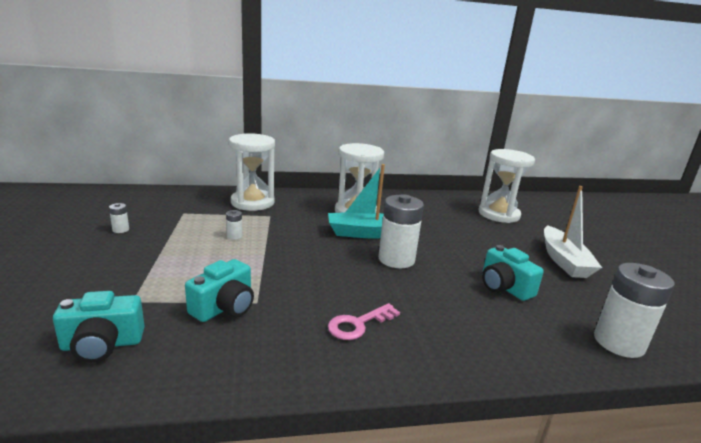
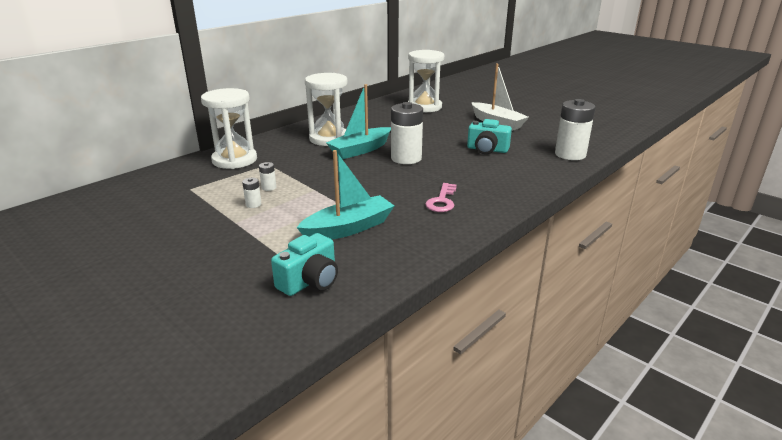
camera: 35 degrees left, 5 degrees up
(121, 230) = (160, 221): white battery -> white battery (253, 204)
(224, 307) = (348, 228): turquoise camera -> turquoise boat

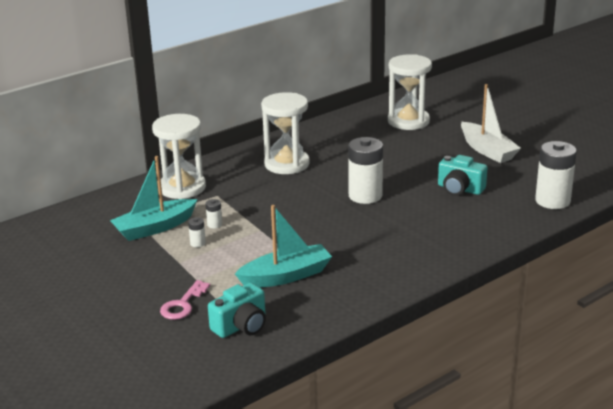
camera: 10 degrees right, 0 degrees up
(360, 150) = (318, 181): turquoise boat -> turquoise boat (154, 228)
(442, 201) = (387, 251): pink key -> pink key (183, 304)

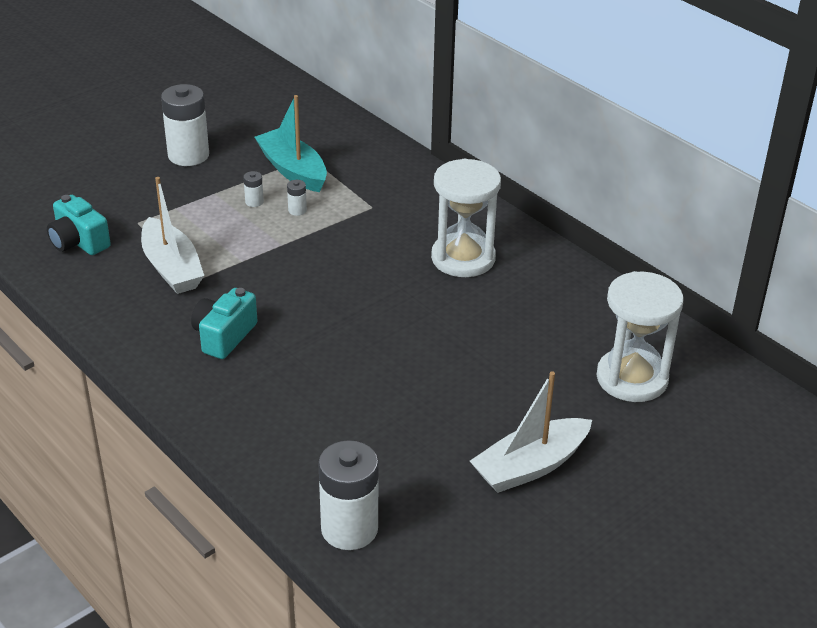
camera: 85 degrees right, 10 degrees up
(182, 188) = (391, 180): white hourglass -> none
(183, 304) = (128, 202): pink key -> none
(286, 276) = (172, 268): turquoise boat -> white boat
(365, 196) = (369, 329): white battery -> white battery (188, 155)
(460, 189) = (390, 425): turquoise camera -> turquoise camera (224, 336)

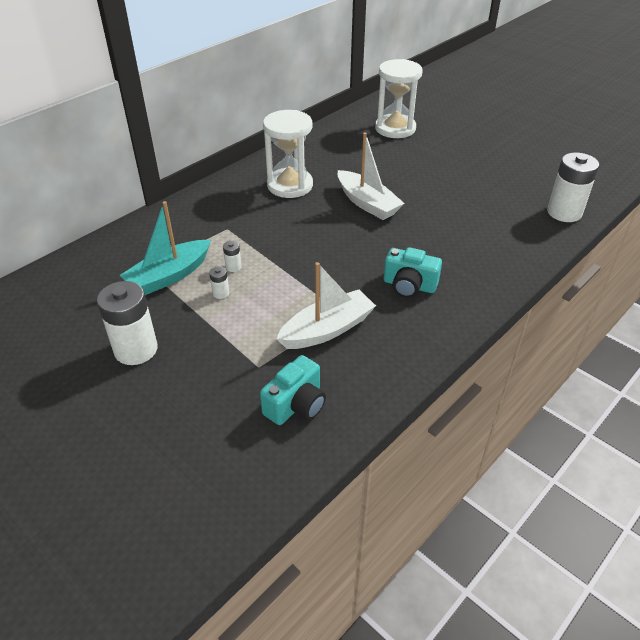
camera: 95 degrees left, 5 degrees up
(530, 466) = (481, 157): white boat -> white boat (367, 203)

